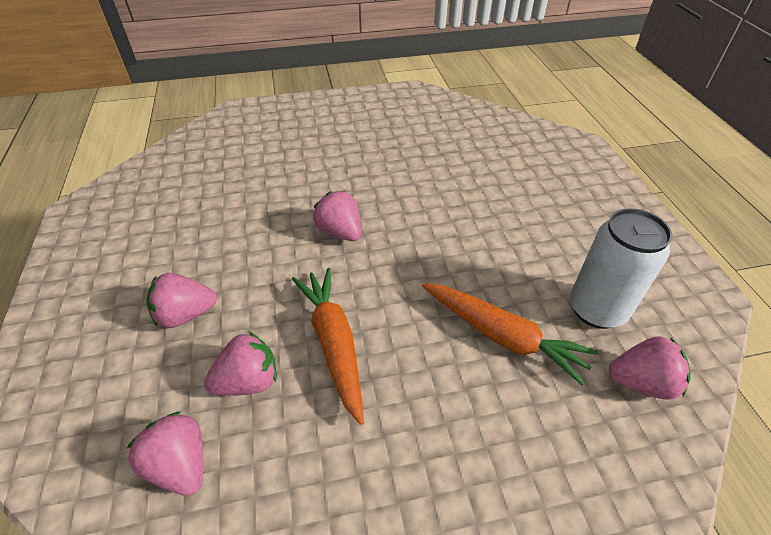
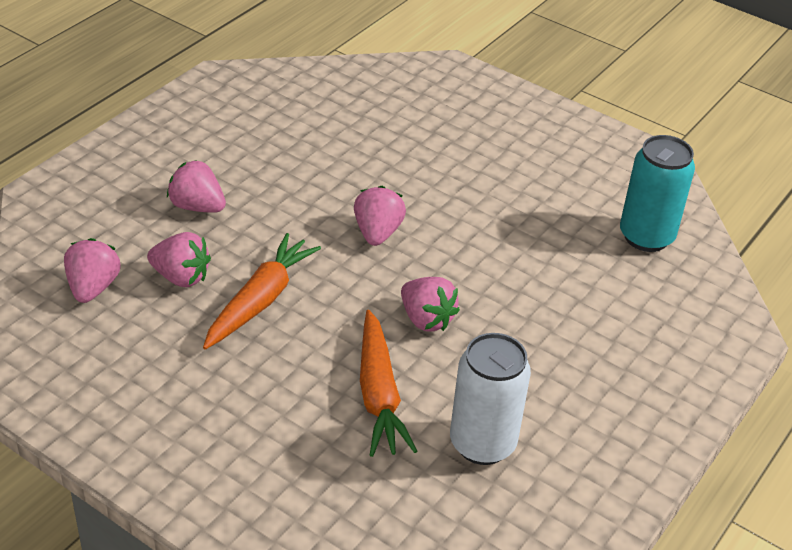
camera: 45 degrees right, 5 degrees down
(472, 129) = (646, 237): none -> turquoise can
(641, 382) = (427, 504): pink strawberry -> pink strawberry (426, 319)

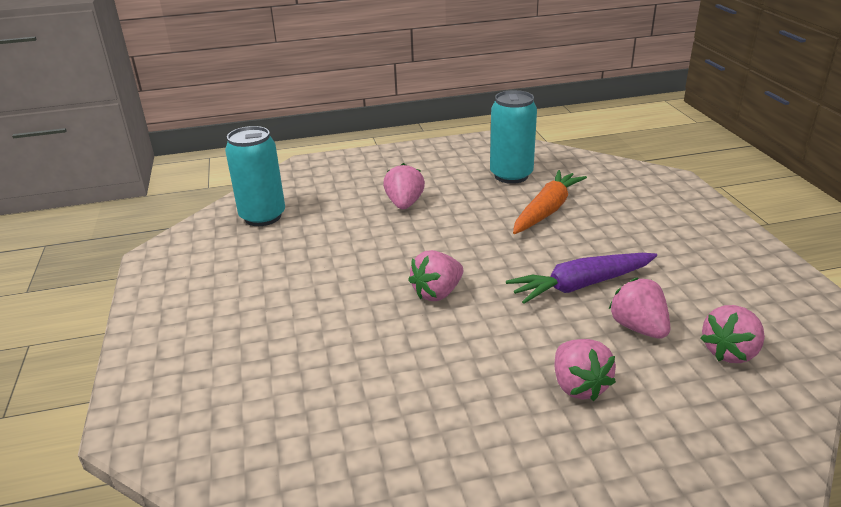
camera: 135 degrees left, 10 degrees down
(260, 300) = (581, 285): orange carrot -> purple carrot
(426, 319) = (471, 231): pink strawberry -> pink strawberry (404, 204)
(482, 443) = (511, 175): white can -> turquoise can

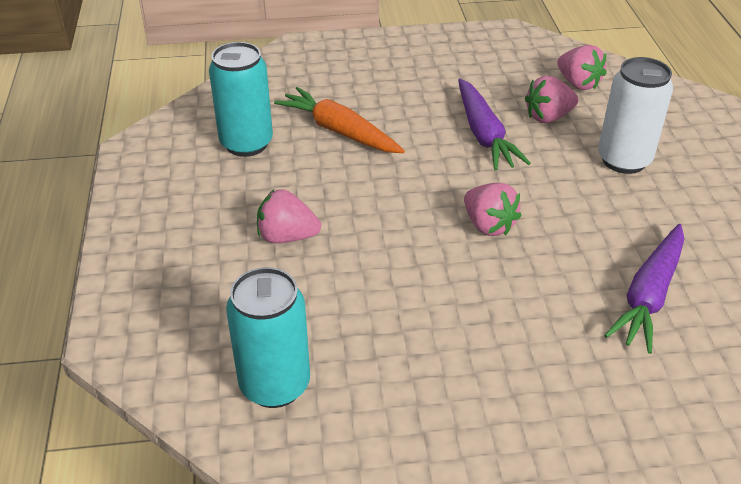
camera: 85 degrees left, 10 degrees up
(349, 393) = (648, 296): none -> purple carrot
(579, 386) = (623, 160): pink strawberry -> white can

